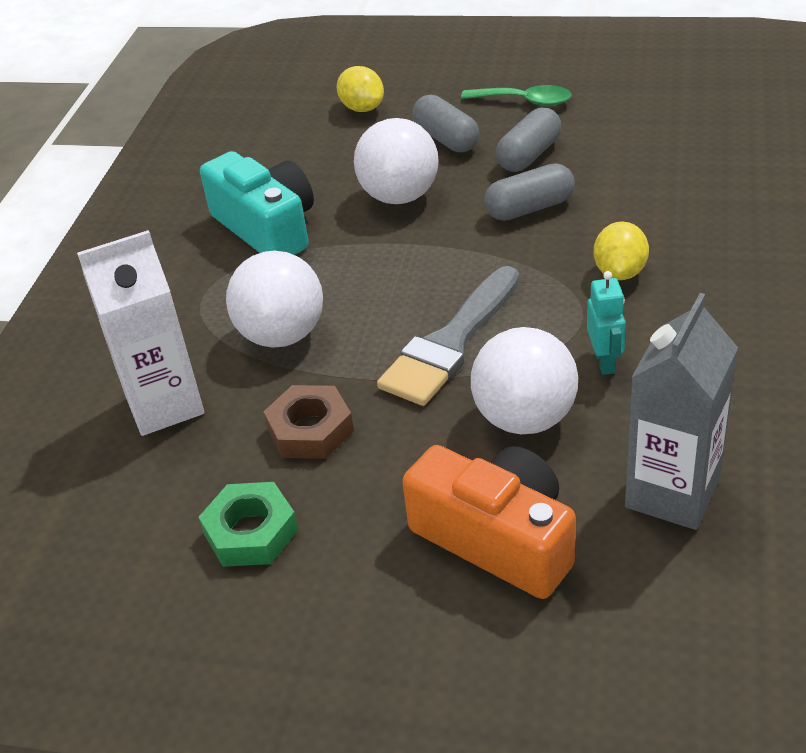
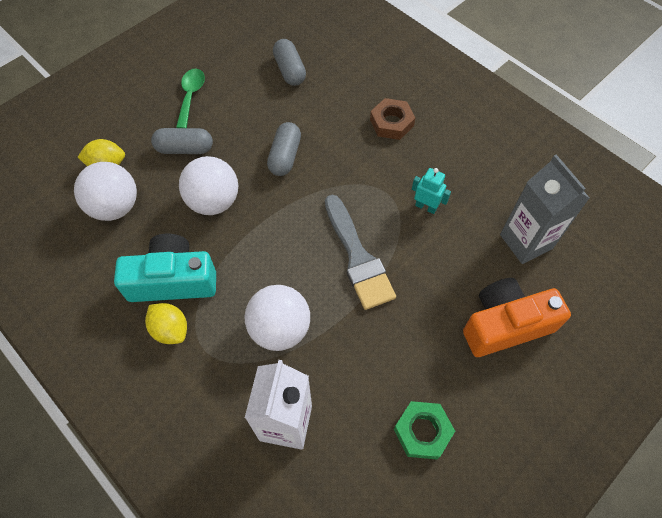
camera: 60 degrees left, 20 degrees up
(310, 430) = (369, 359): brown nut -> brown nut (391, 123)
(525, 101) = (191, 96): green spoon -> green spoon turned 45 degrees counterclockwise
(525, 418) = (437, 262): white ball -> white ball (115, 207)
(529, 155) = (240, 127): grey capsule -> grey capsule (289, 70)
(620, 272) = (369, 157): yellow lemon -> yellow lemon (170, 330)

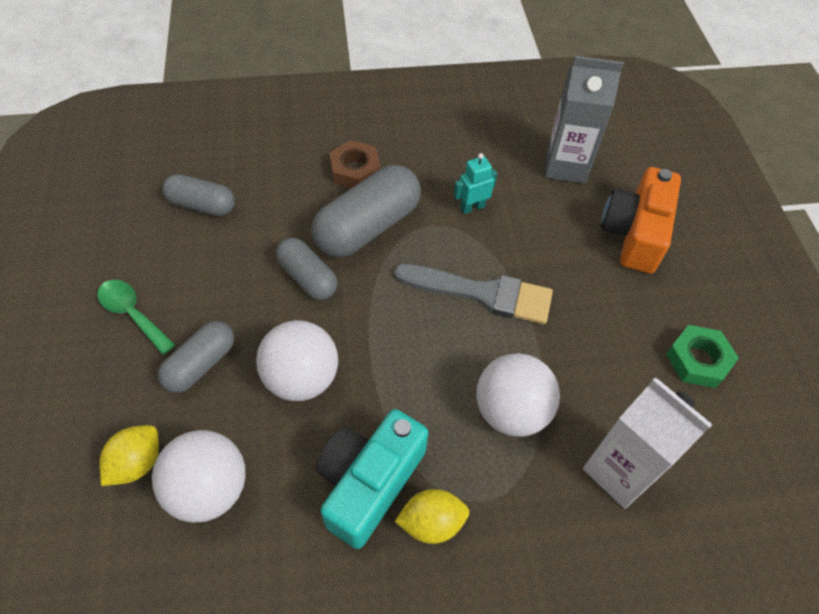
camera: 55 degrees left, 5 degrees down
(352, 160) = (368, 227): none -> grey capsule

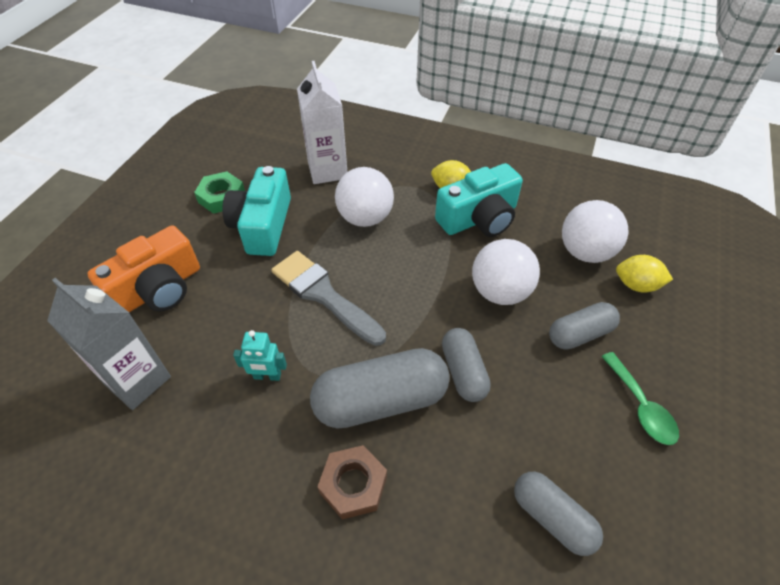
camera: 150 degrees left, 5 degrees down
(137, 463) = (636, 285): yellow lemon -> yellow lemon turned 45 degrees clockwise
(614, 344) = (263, 225): none -> turquoise camera

